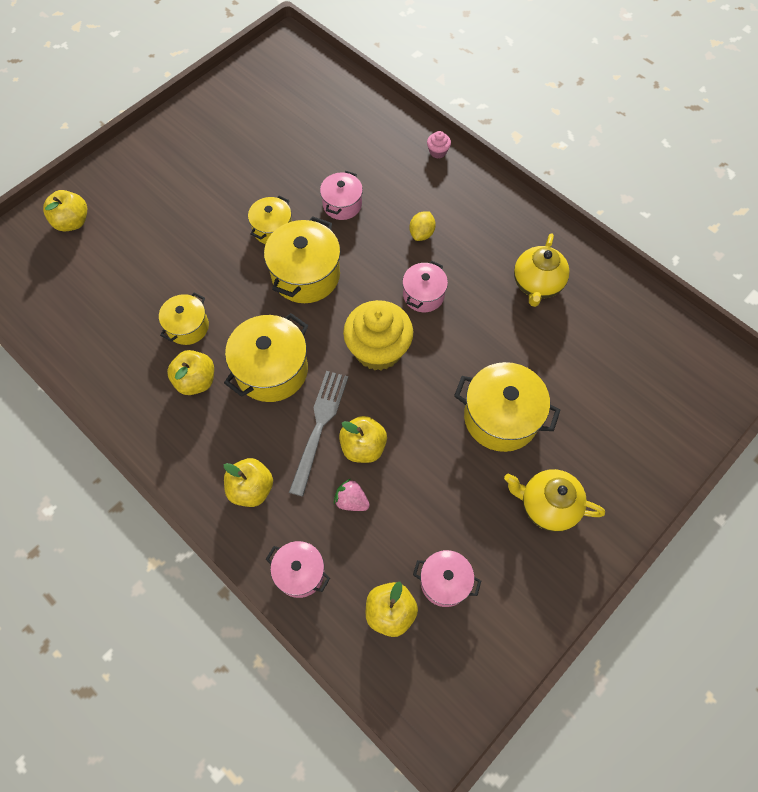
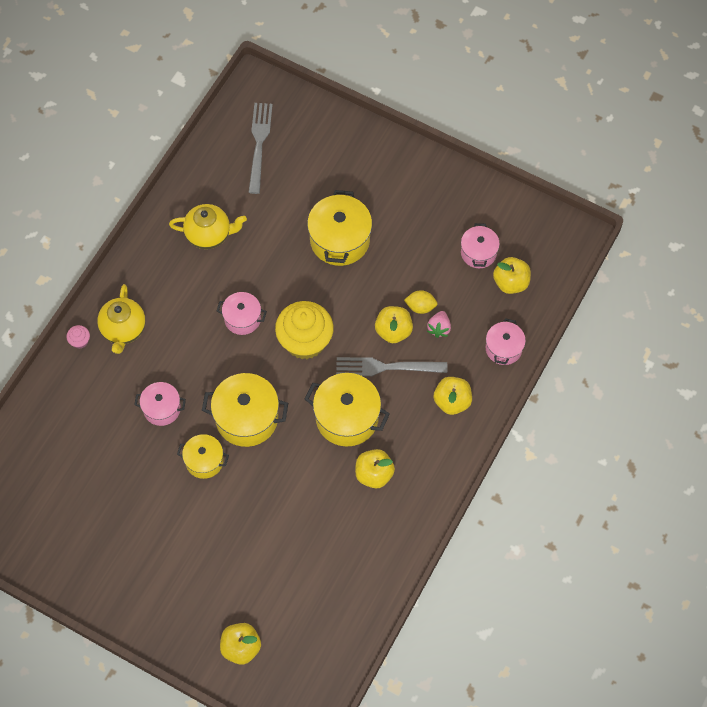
camera: 105 degrees left, 0 degrees up
(188, 327) = (325, 499): yellow pot -> none
(421, 233) = (178, 334): yellow lemon -> yellow lemon (420, 307)
(547, 506) = (401, 197): yellow teapot -> yellow teapot (123, 329)
(652, 360) = (259, 143): none -> grey fork

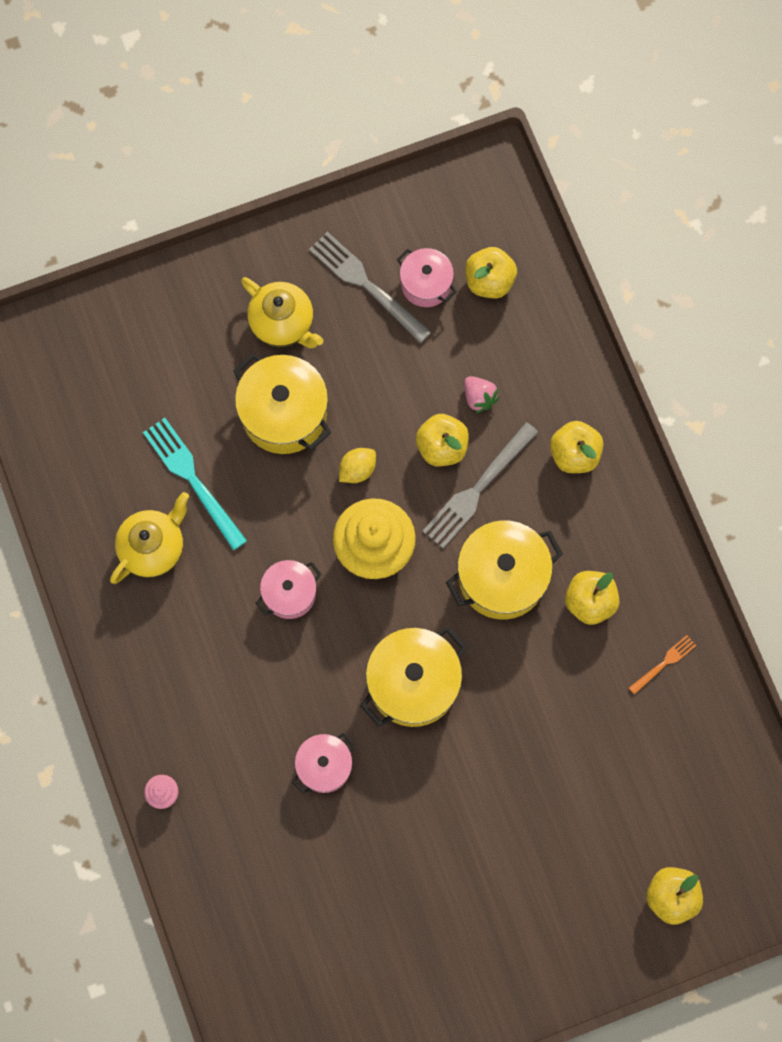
camera: 50 degrees left, 10 degrees up
(123, 329) = (190, 734): yellow teapot -> yellow teapot (283, 324)
(204, 461) = (425, 768): yellow pot -> none
(259, 143) = (86, 403): grey fork -> grey fork (366, 284)
(263, 224) = (192, 479): none -> turquoise fork
(373, 541) = (664, 663): none -> orange fork
(420, 307) = (437, 395): yellow lemon -> yellow lemon (357, 469)
(503, 348) = (558, 352): pink pot -> none

